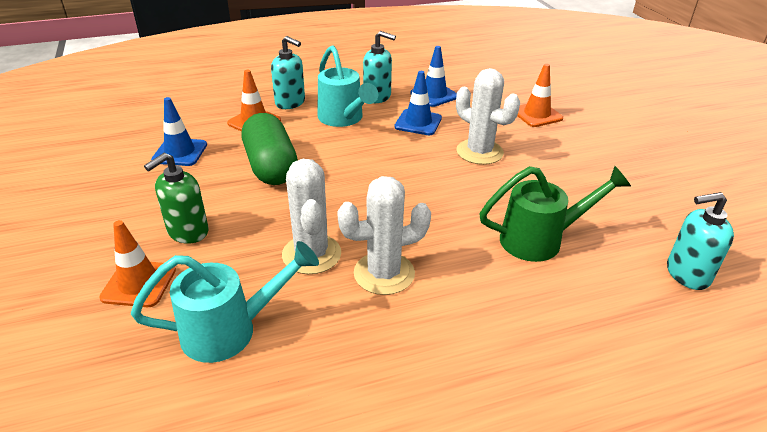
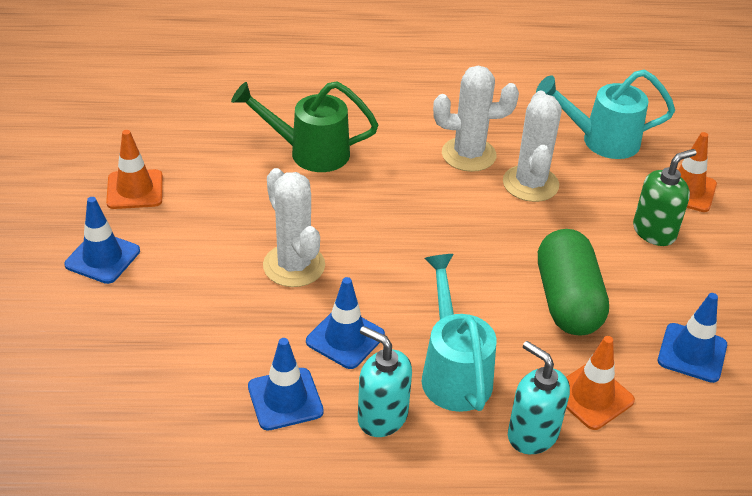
camera: 165 degrees left, 5 degrees up
(536, 114) = (161, 315): orange traffic cone -> orange traffic cone (135, 190)
(607, 134) = (102, 258): none -> blue traffic cone
(687, 274) = (212, 102): turquoise soap dispenser -> none

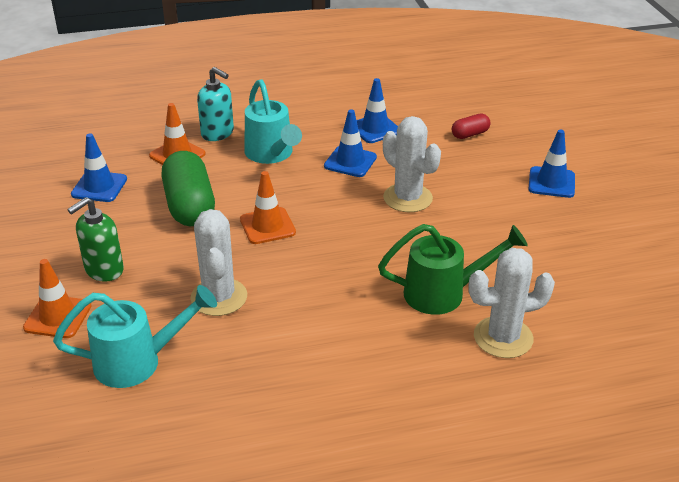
camera: 170 degrees right, 5 degrees down
(135, 190) = (573, 233): orange traffic cone -> orange traffic cone (267, 226)
(149, 361) = (470, 134): none -> red capsule
(382, 417) = (312, 129): turquoise soap dispenser -> none
(468, 154) = (284, 318): white cactus -> white cactus (503, 337)

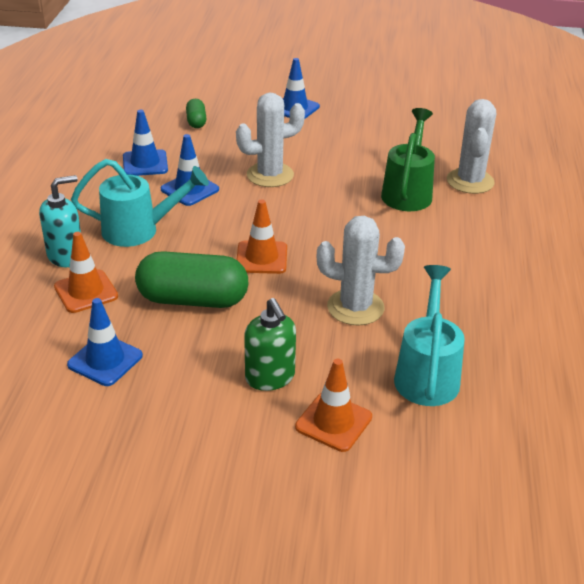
camera: 70 degrees left, 0 degrees up
(470, 134) = (196, 121): red capsule -> green capsule

